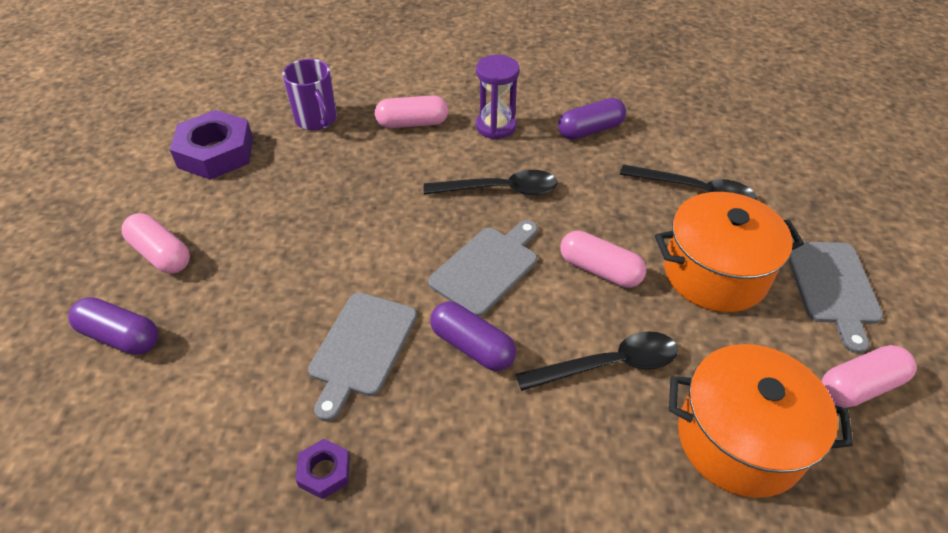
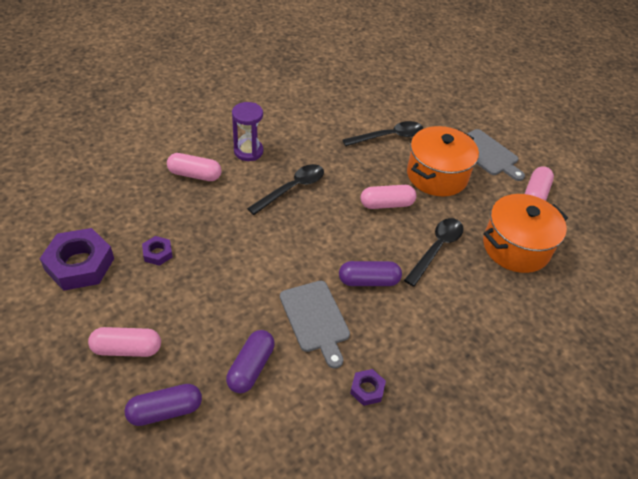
camera: 45 degrees left, 0 degrees up
(290, 181) = (157, 253): none -> purple nut
(316, 120) = (127, 204): purple mug -> none
(412, 123) = (195, 175): pink capsule -> pink capsule turned 60 degrees clockwise
(487, 267) = (332, 236): grey cutting board -> none
(590, 130) = (303, 127): purple capsule -> purple capsule (251, 367)

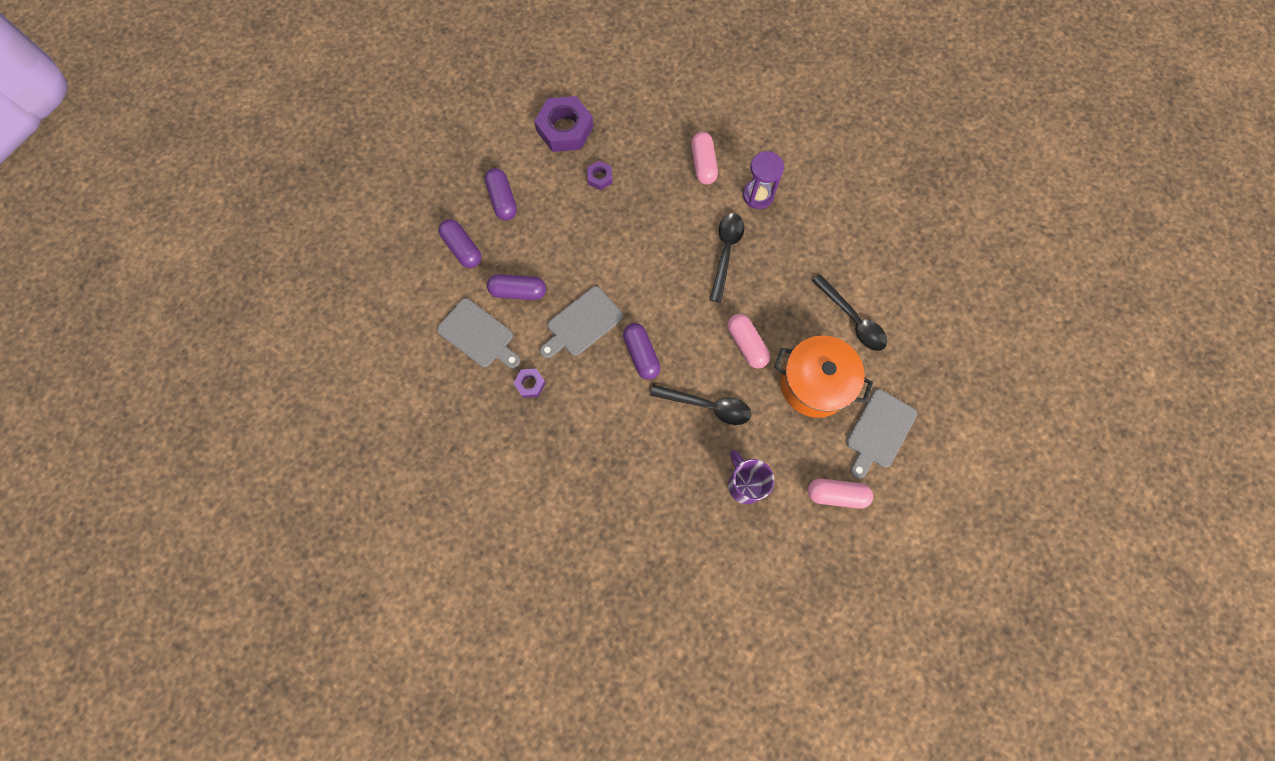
camera: 75 degrees right, 25 degrees up
(127, 349) = (502, 200): pink capsule -> purple capsule
(287, 426) = (478, 335): none -> grey cutting board
(292, 189) = (726, 252): black spoon -> black spoon turned 105 degrees counterclockwise
(516, 247) = (745, 484): orange pot -> purple mug

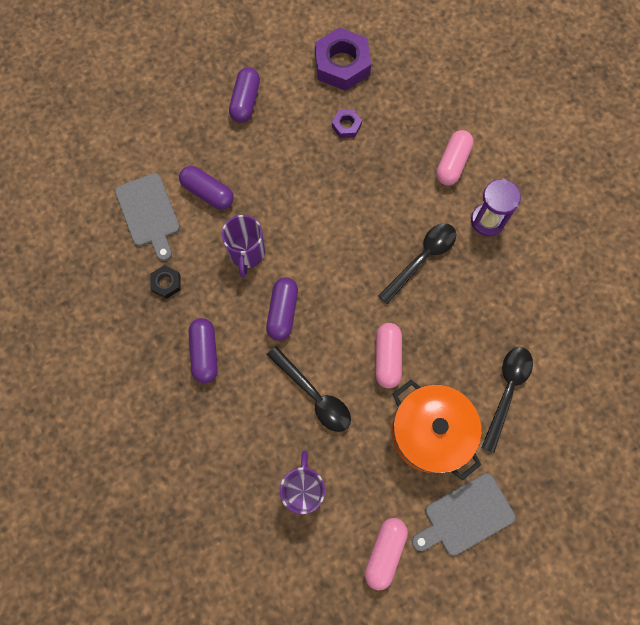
camera: 30 degrees right, 0 degrees up
(462, 248) = (183, 127): purple capsule -> purple capsule (205, 353)
(530, 384) = (166, 283): purple nut -> black nut
(582, 323) = (246, 253): grey cutting board -> purple mug
(836, 495) = (385, 552): pink capsule -> pink capsule turned 75 degrees clockwise
(852, 319) = (507, 391): black spoon -> black spoon turned 150 degrees counterclockwise

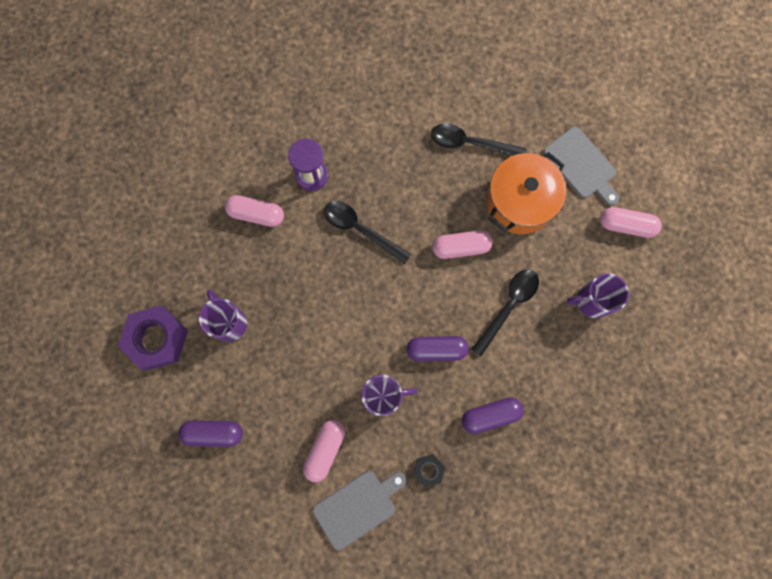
camera: 100 degrees left, 5 degrees up
(208, 192) = (325, 450): purple capsule -> pink capsule
(346, 126) = (229, 322): purple nut -> purple mug

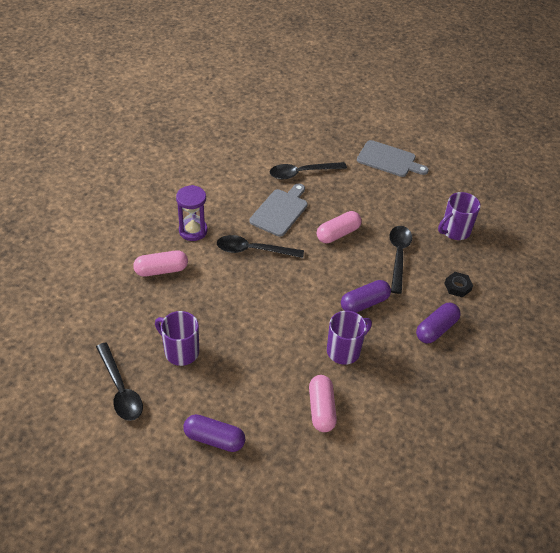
camera: 30 degrees left, 30 degrees down
(156, 339) = (120, 389): purple nut -> black spoon
(213, 433) = (214, 439): purple capsule -> purple capsule turned 45 degrees clockwise
(358, 507) = (377, 439): grey cutting board -> grey cutting board (280, 211)
(428, 470) = (416, 386): black nut -> black nut (457, 287)
(520, 202) = (361, 193): orange pot -> none
(626, 225) = (444, 181): pink capsule -> none

